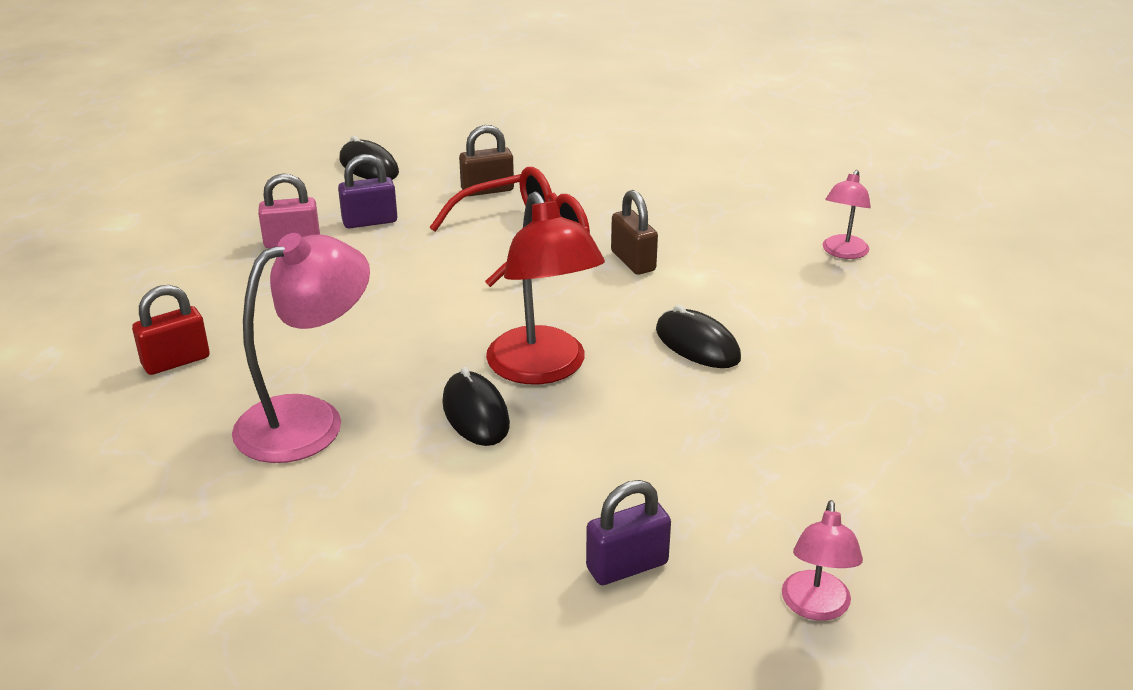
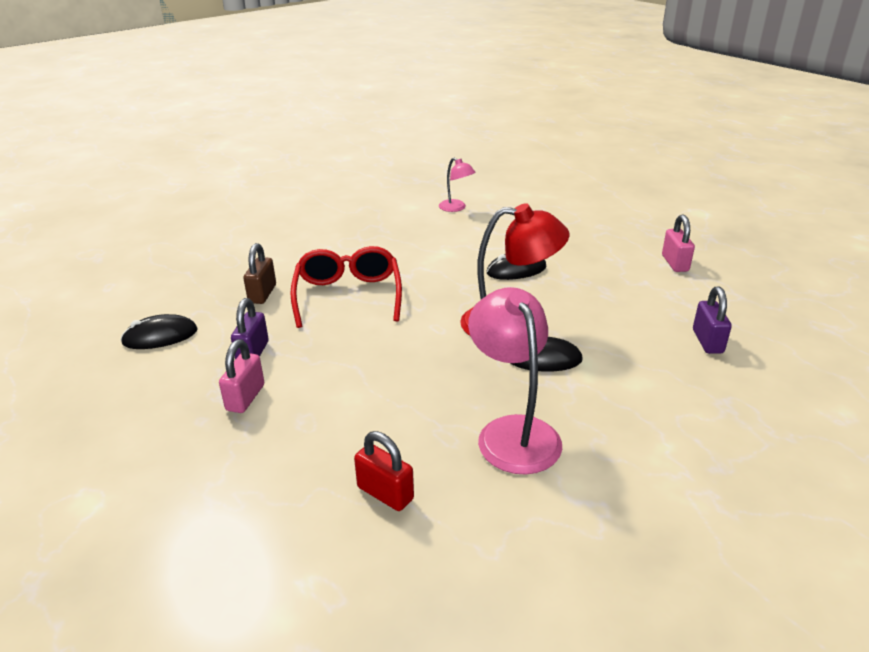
camera: 65 degrees left, 0 degrees up
(176, 361) = (385, 493): red padlock -> red padlock turned 45 degrees counterclockwise
(633, 261) = (410, 266): brown padlock -> none
(815, 607) = (749, 299): pink lamp -> none
(872, 500) = (675, 263): none -> pink padlock

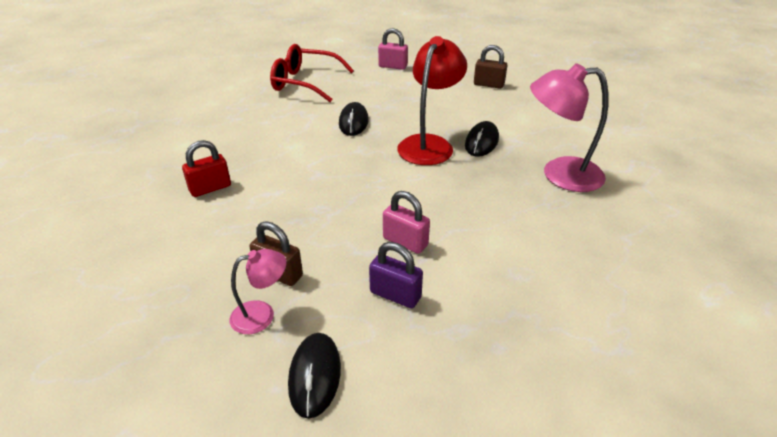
camera: 70 degrees left, 5 degrees up
(245, 397) = (471, 309): pink padlock -> pink padlock (405, 242)
(348, 295) = (327, 214): red glasses -> red glasses (304, 82)
(385, 493) = (617, 244): red padlock -> red padlock (210, 188)
(456, 208) = (216, 123): pink lamp -> pink lamp (262, 314)
(707, 341) = (488, 85): purple padlock -> brown padlock

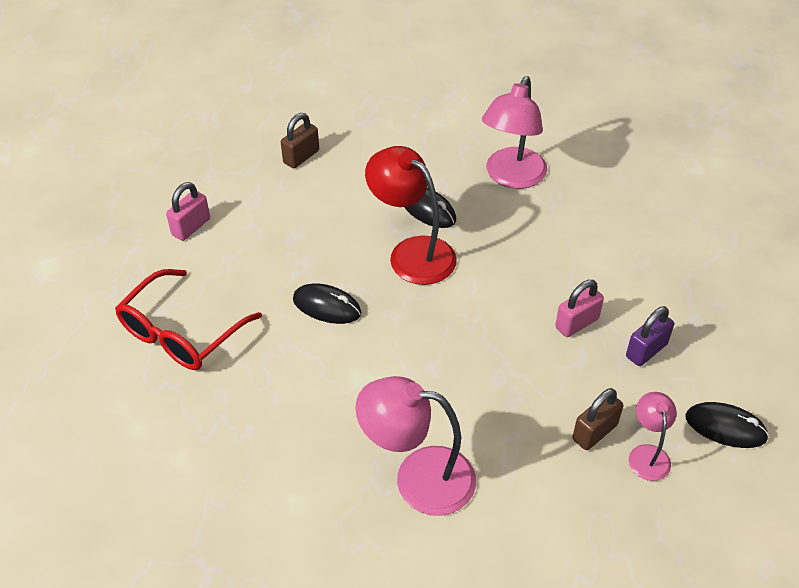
camera: 70 degrees left, 10 degrees up
(210, 188) = (418, 478): red padlock -> pink lamp

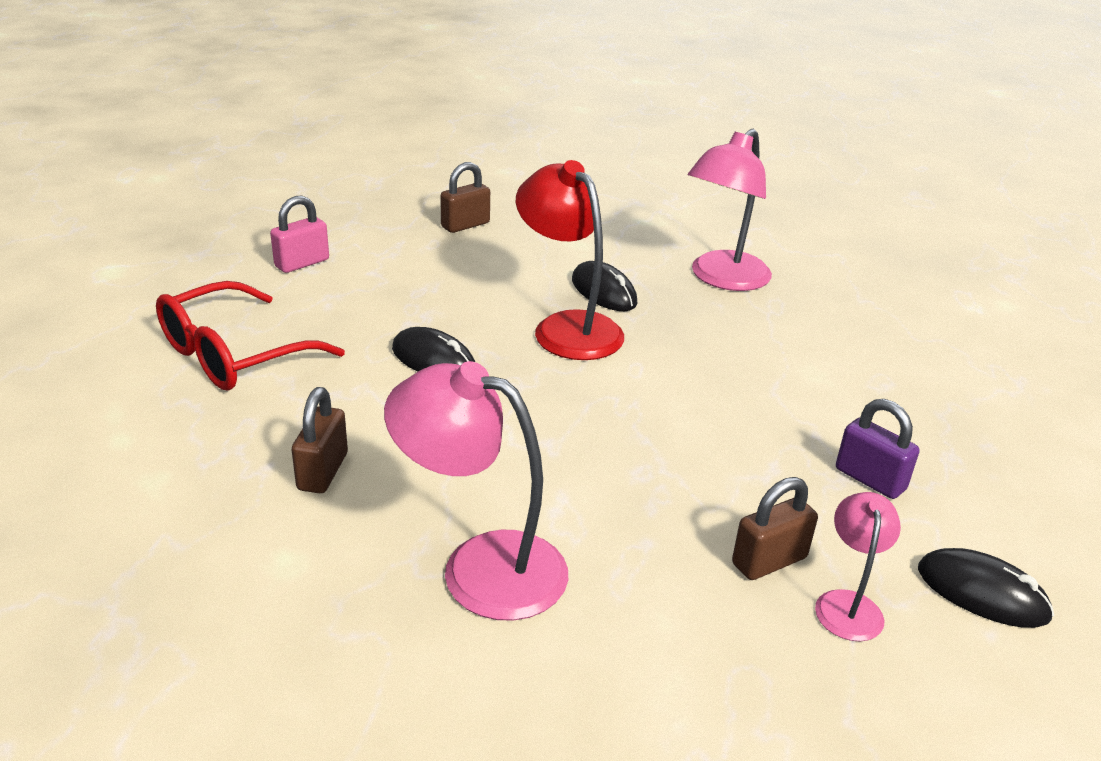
camera: 10 degrees right, 15 degrees down
(288, 425) = (323, 471): none -> brown padlock
(576, 323) = (773, 432): pink padlock -> none
(646, 350) = (870, 479): purple padlock -> purple padlock turned 75 degrees clockwise

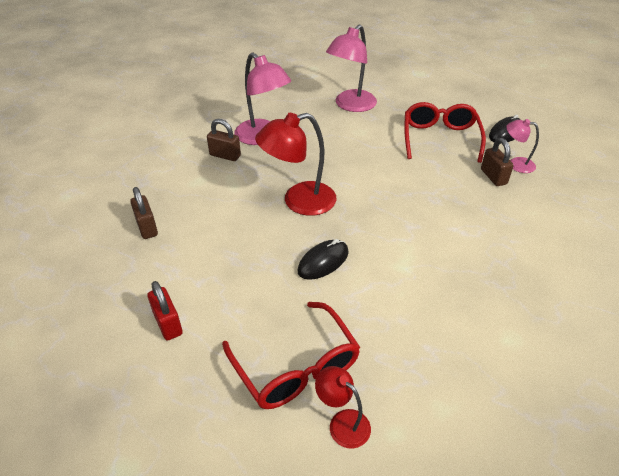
camera: 75 degrees left, 10 degrees up
(144, 396) = (342, 422): none -> red lamp
(302, 263) = (168, 324): pink padlock -> red padlock
(323, 471) = (433, 320): brown padlock -> brown padlock (225, 155)
(480, 566) = (506, 263): pink lamp -> pink lamp (350, 105)
(603, 292) = (263, 181): black mouse -> none
(870, 479) = (440, 138): purple padlock -> red glasses

